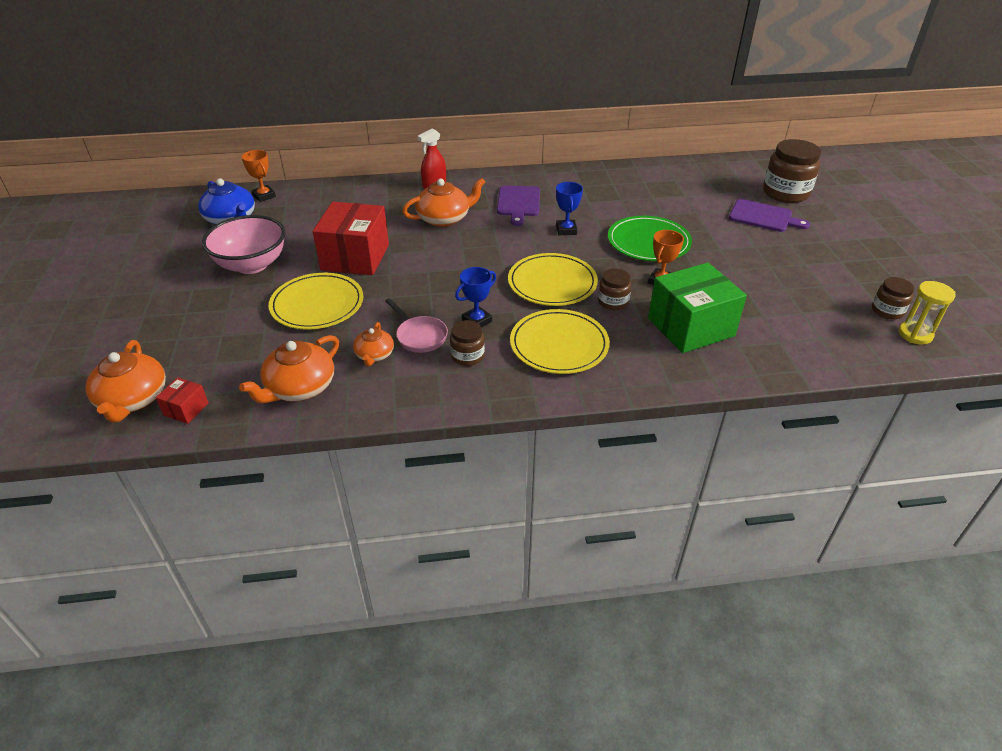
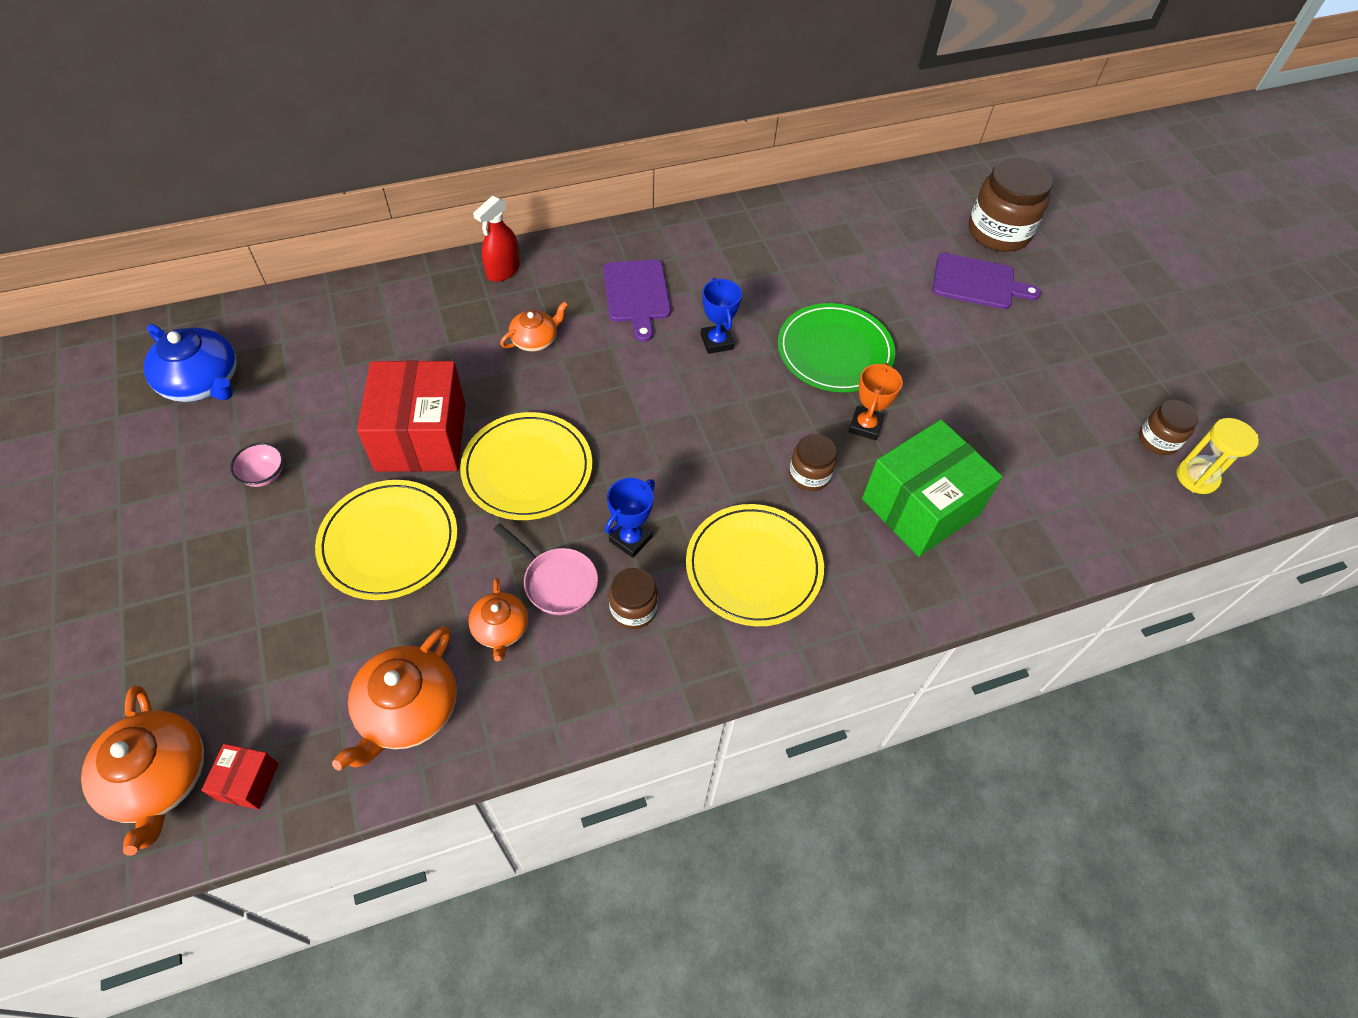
camera: 15 degrees left, 15 degrees up
(252, 265) = (264, 475): pink bowl -> pink bowl, size x0.41
(264, 196) = (241, 324): orange trophy -> none
(444, 218) = (535, 339): orange teapot -> orange teapot, size x0.60
(552, 283) = (719, 449): yellow plate -> yellow plate (527, 469)

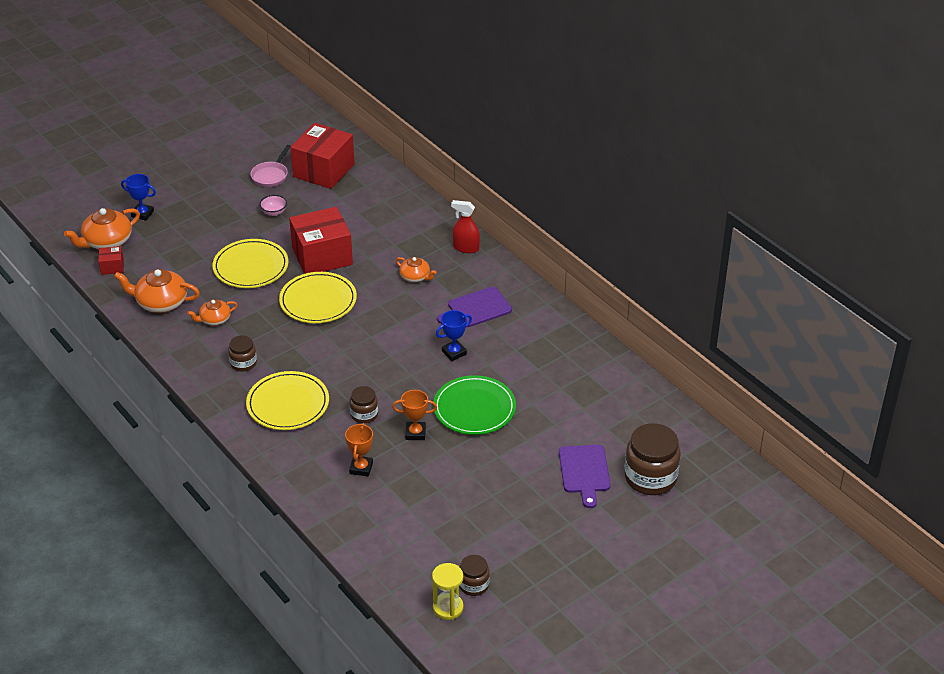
camera: 75 degrees right, 15 degrees down
(202, 382) = (324, 170): blue teapot -> red box
(556, 581) = (249, 331): pink pan -> pink pan (271, 175)
(630, 539) = (287, 351): blue trophy -> blue trophy (142, 214)
(920, 506) = (361, 468): green box -> orange trophy

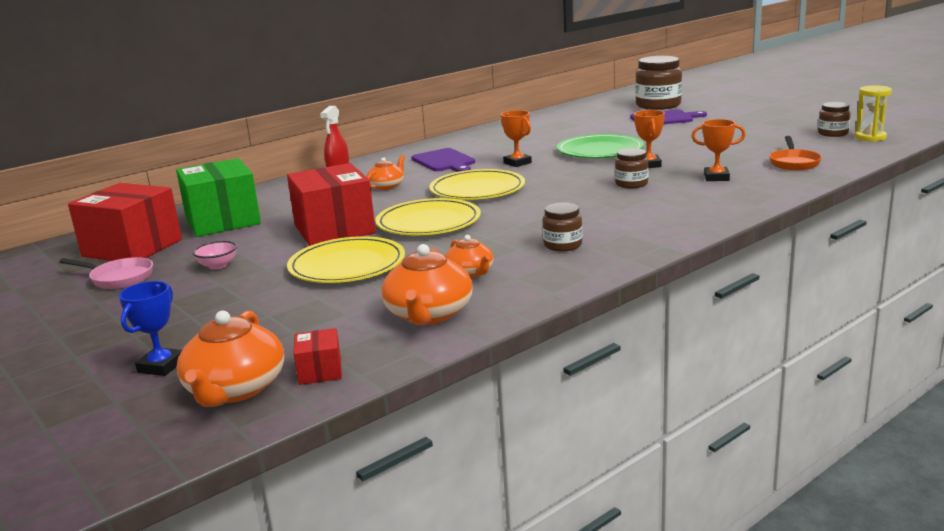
camera: 90 degrees left, 20 degrees down
(107, 241) = (235, 389): orange teapot -> orange teapot turned 45 degrees clockwise
(288, 403) = (631, 215): yellow plate -> yellow plate (477, 189)
(363, 201) = (223, 221): none -> green box
(384, 527) = (794, 163): none -> orange pan
(454, 352) = (517, 163): blue trophy -> orange trophy

